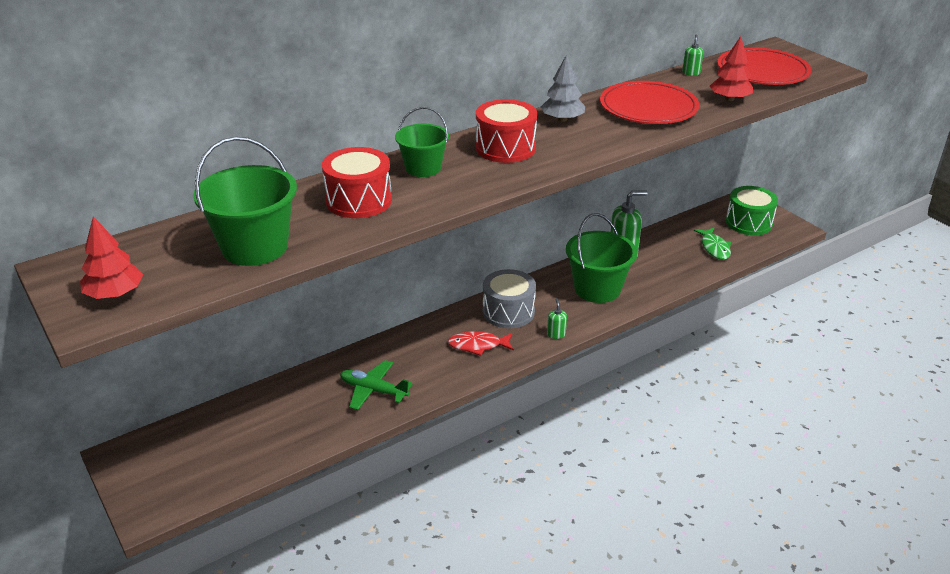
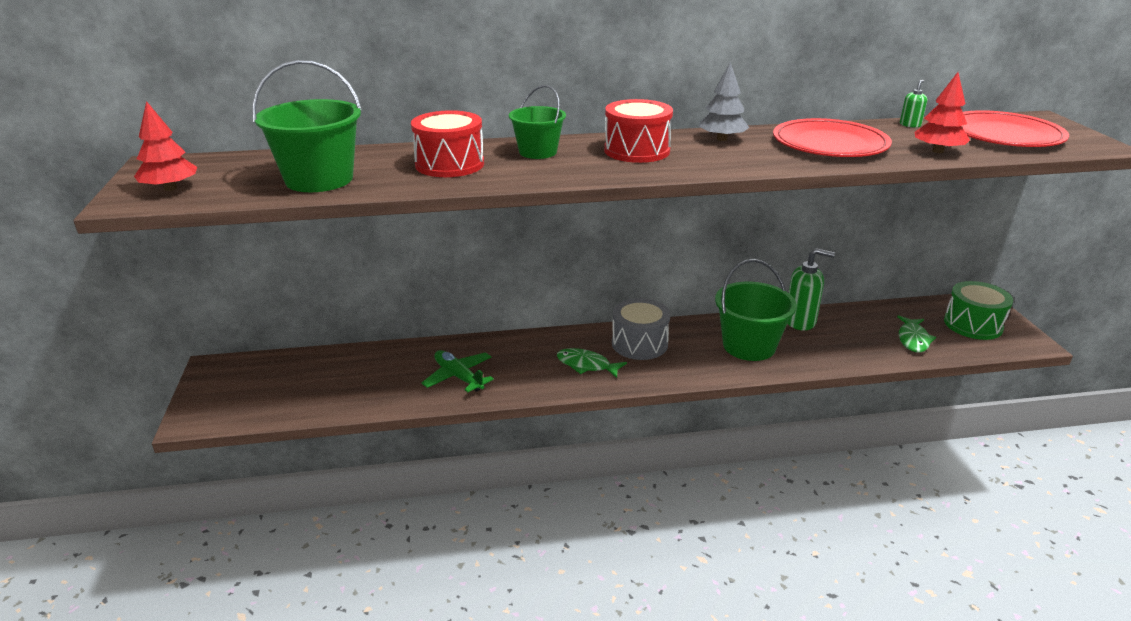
camera: 25 degrees right, 5 degrees down
(478, 345) = (586, 365): red fish -> green fish
(556, 334) = (674, 376): green soap dispenser -> none

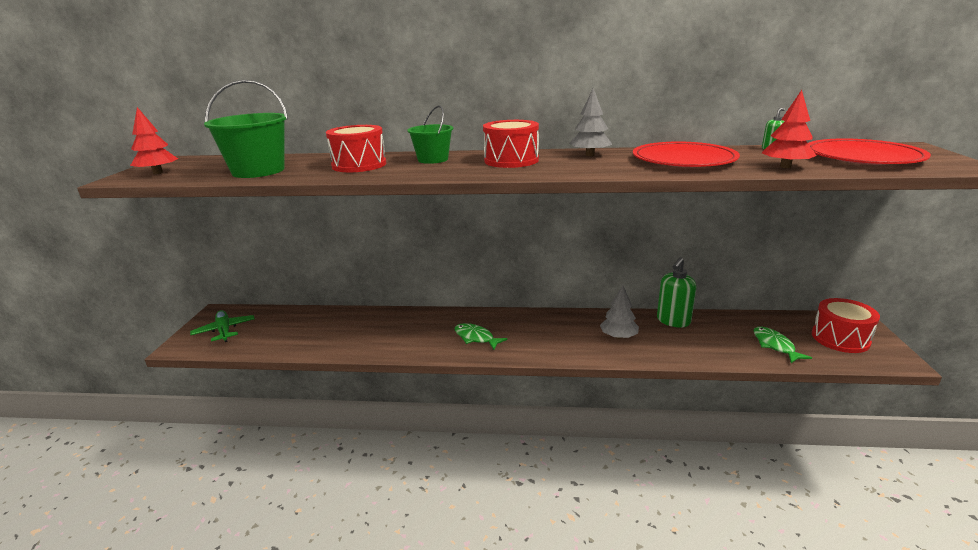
camera: 15 degrees right, 5 degrees down
(458, 377) = (375, 336): green plane -> green plane (224, 330)
(639, 343) = (527, 325): grey drum -> none
(749, 346) = (618, 336): green bucket -> grey tree
(800, 321) = (673, 321): green soap dispenser -> green soap dispenser turned 105 degrees clockwise
(913, 339) = (775, 345): green fish -> green fish turned 135 degrees clockwise
(973, 324) = (840, 338): green drum -> red drum

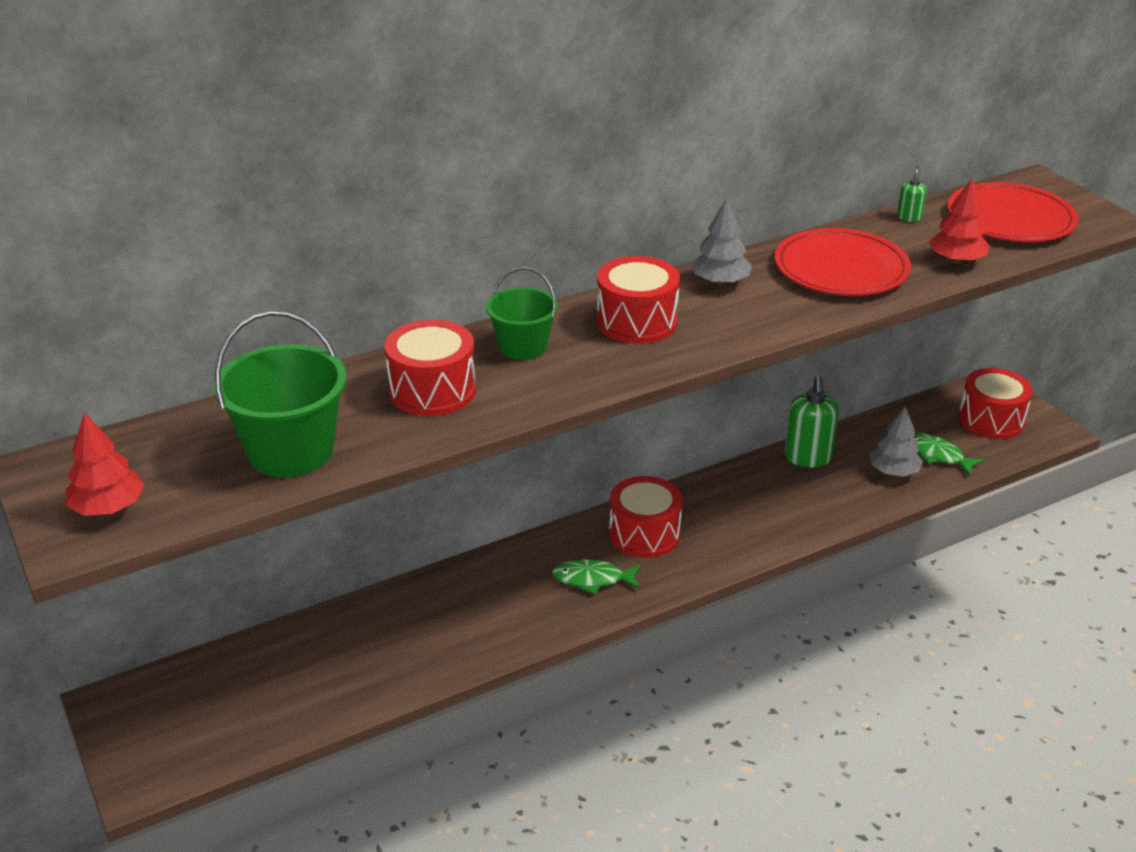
camera: 35 degrees left, 10 degrees up
(224, 330) = (178, 726): green plane -> none
(529, 327) = (644, 534): none -> red drum
(618, 336) = (765, 506): grey tree -> grey tree (893, 471)

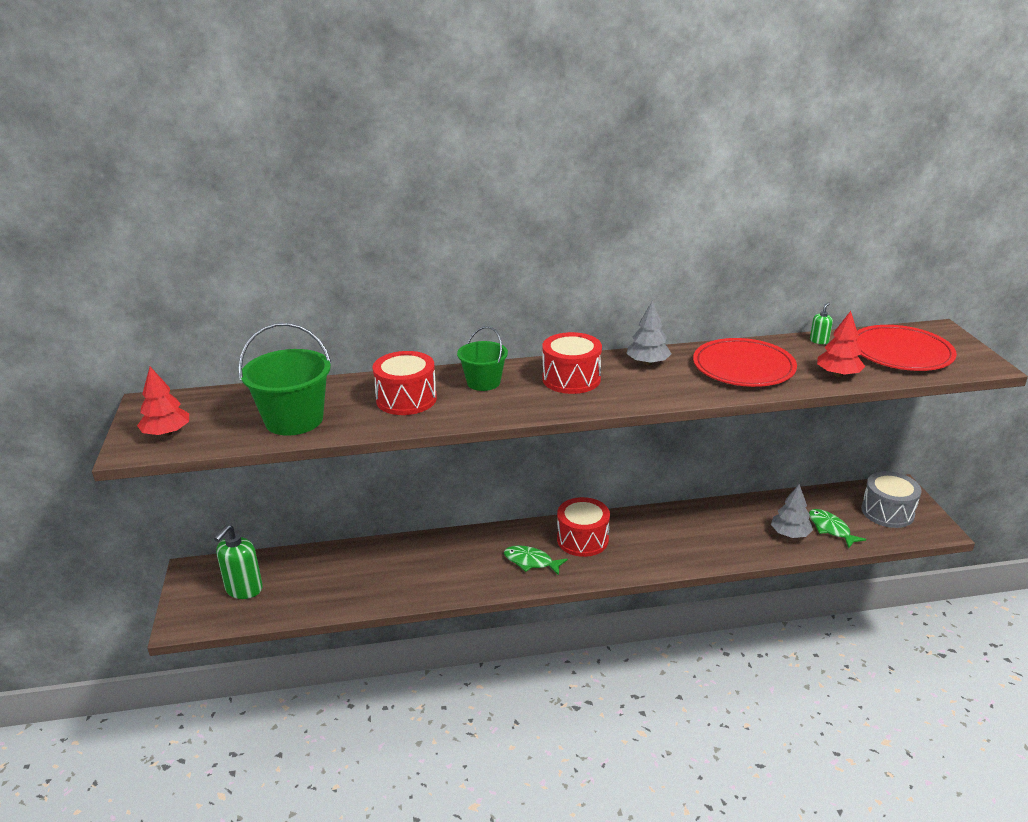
camera: 20 degrees right, 5 degrees down
(808, 457) = (728, 511): green soap dispenser -> green soap dispenser (244, 589)
(991, 420) = (887, 512): red drum -> grey drum

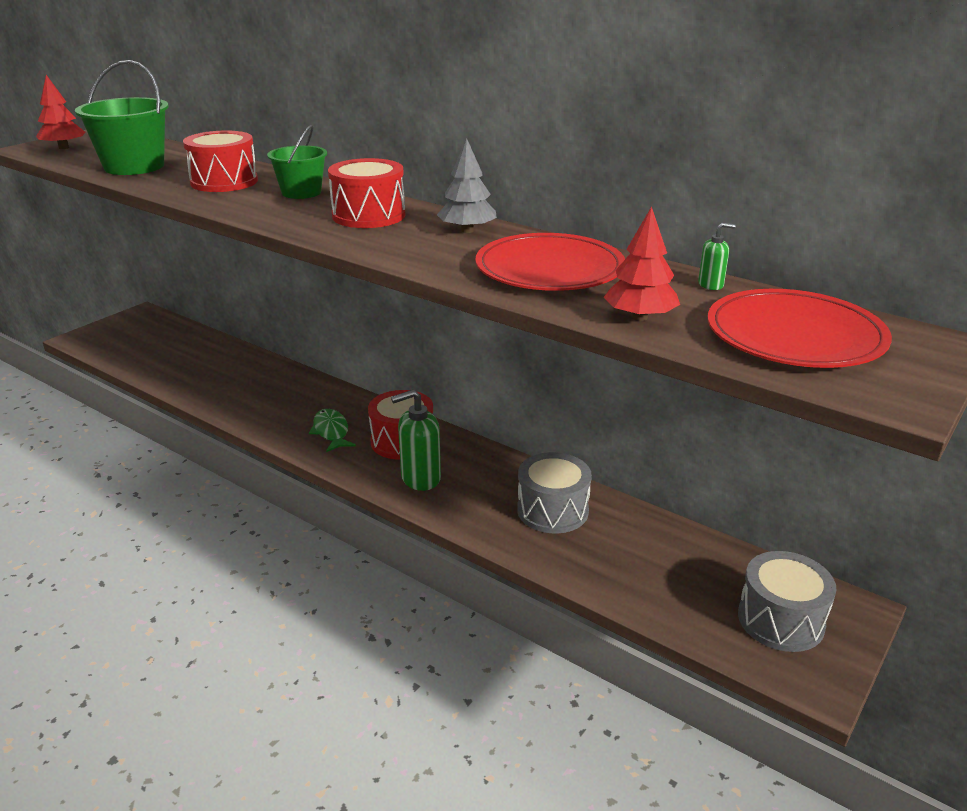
camera: 45 degrees right, 0 degrees up
(244, 589) = (142, 339): green soap dispenser -> green soap dispenser (420, 478)
(725, 525) = (552, 510): none -> grey drum
(790, 534) = (607, 561): grey tree -> none
(830, 529) = (666, 587): green fish -> none

